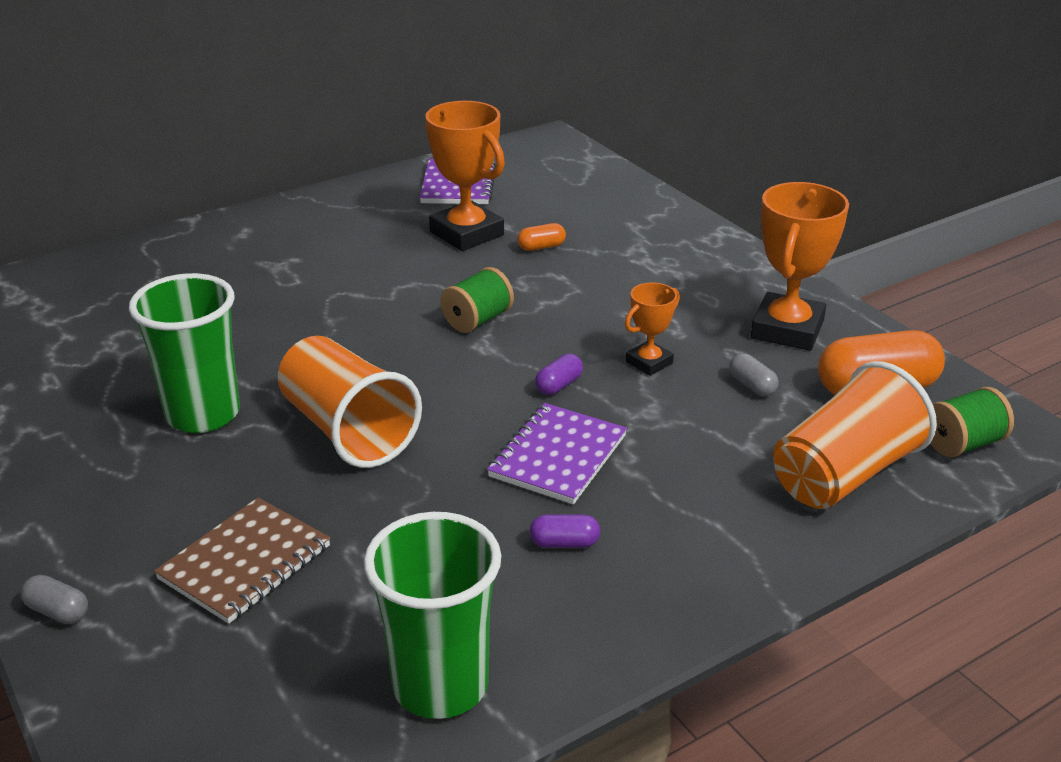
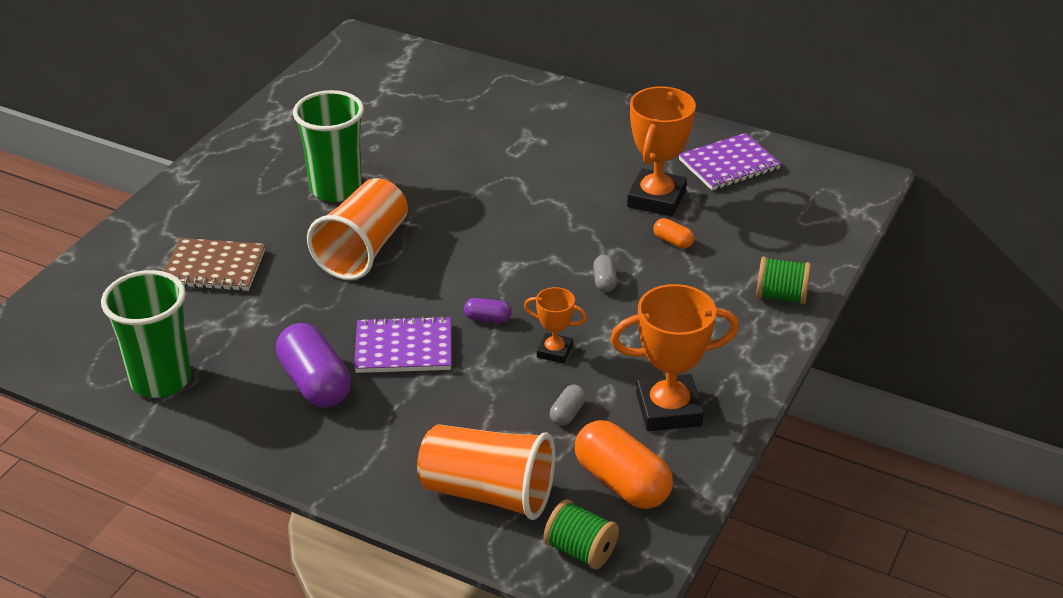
camera: 60 degrees right, 5 degrees up
(58, 611) = (137, 225): grey capsule -> grey capsule (604, 281)
(477, 320) = (538, 251): green spool -> green spool (781, 296)
(564, 543) = (315, 383): purple capsule -> purple capsule, size x2.14

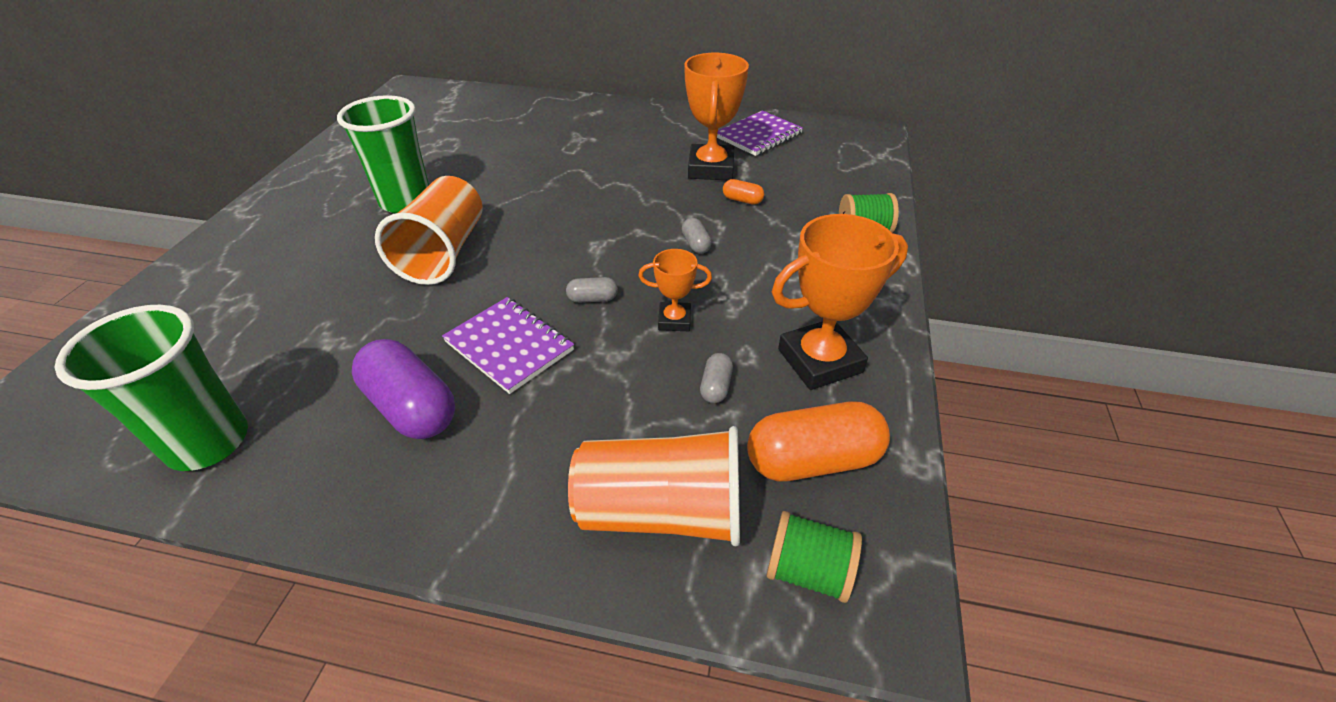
camera: 15 degrees left, 5 degrees up
(214, 268) = (278, 296): brown notebook -> none
(403, 348) = (509, 346): purple notebook -> purple notebook turned 60 degrees clockwise
(487, 318) = (592, 299): purple capsule -> grey capsule
(621, 482) = (813, 460): orange capsule -> orange capsule turned 45 degrees counterclockwise

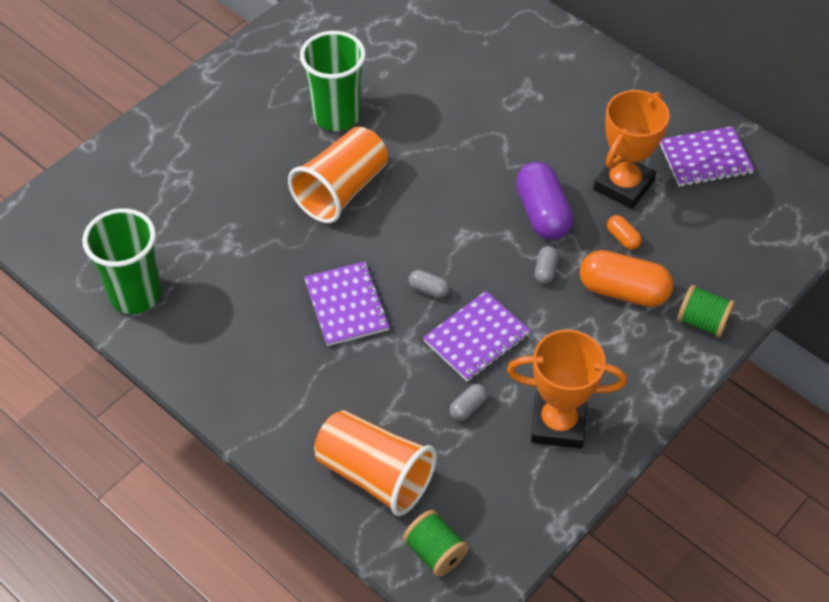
camera: 30 degrees right, 10 degrees up
(411, 407) = (261, 326): purple capsule -> purple capsule (542, 213)
(674, 320) = (477, 338): orange trophy -> purple notebook
(813, 460) = (492, 491): orange capsule -> orange capsule (623, 291)

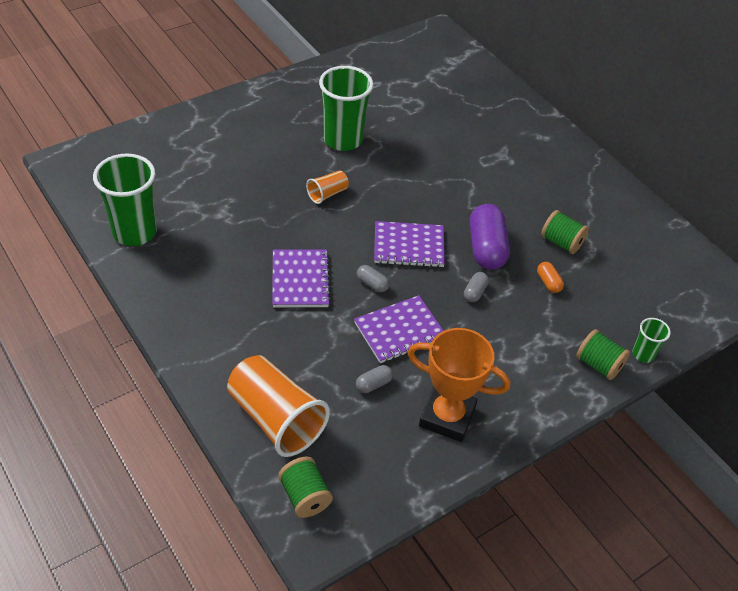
camera: 10 degrees right, 5 degrees down
(341, 190) = (327, 194): orange cup -> orange cup, size x0.49
(623, 185) = (561, 242): orange trophy -> green spool
(623, 291) = (536, 324): orange capsule -> none
(705, 159) = (637, 238): purple notebook -> purple notebook (408, 246)
(747, 297) = (643, 354): none -> green cup

